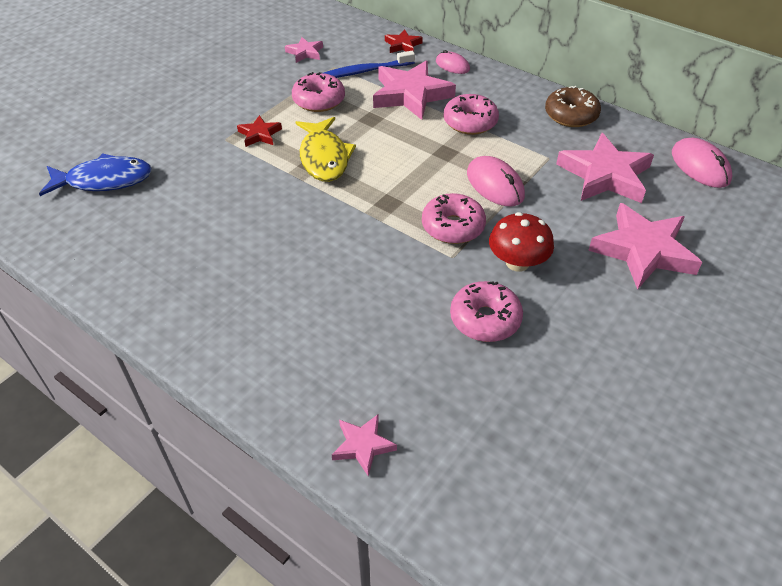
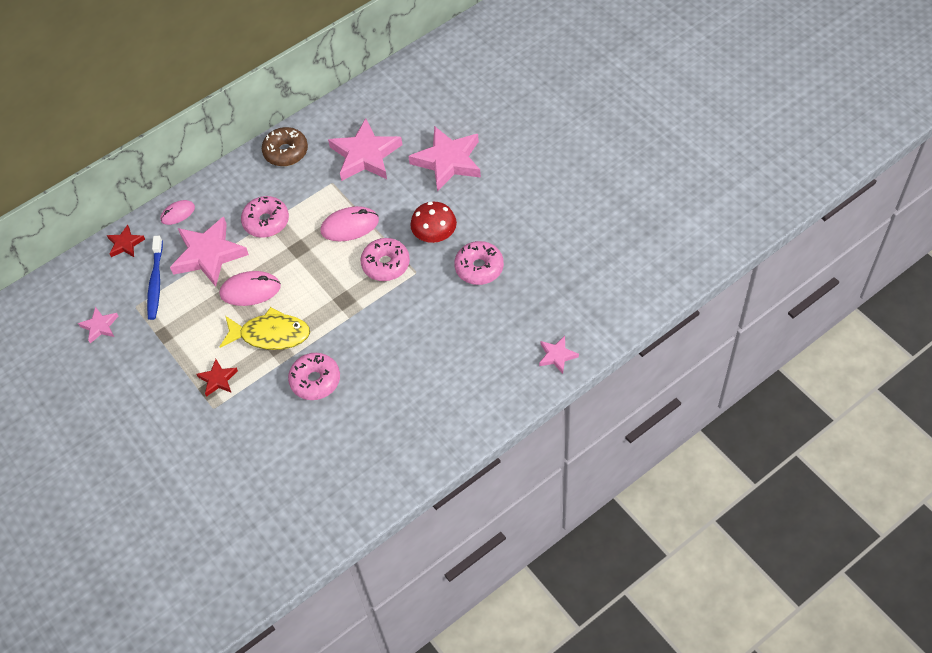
camera: 70 degrees left, 10 degrees up
(104, 180) = (235, 507): blue fish -> none
(319, 100) = (186, 326): pink donut -> pink donut (315, 380)
(700, 166) = (377, 96): pink mouse -> pink mouse (250, 290)

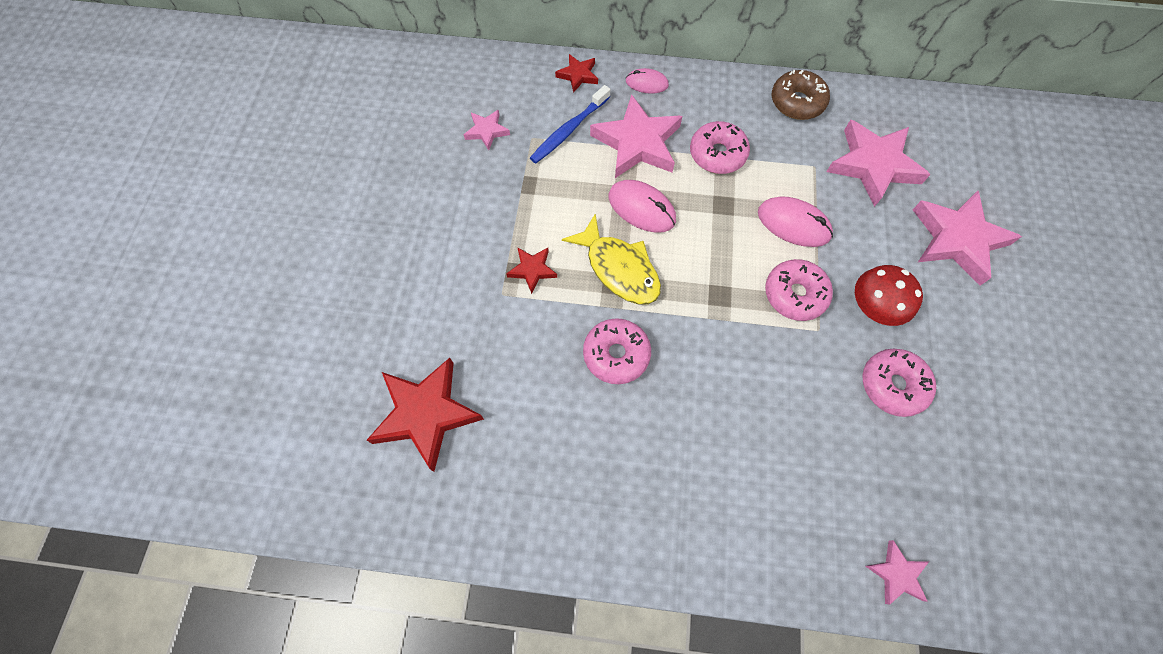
camera: 40 degrees right, 10 degrees up
(236, 506) = (426, 414): none -> red star

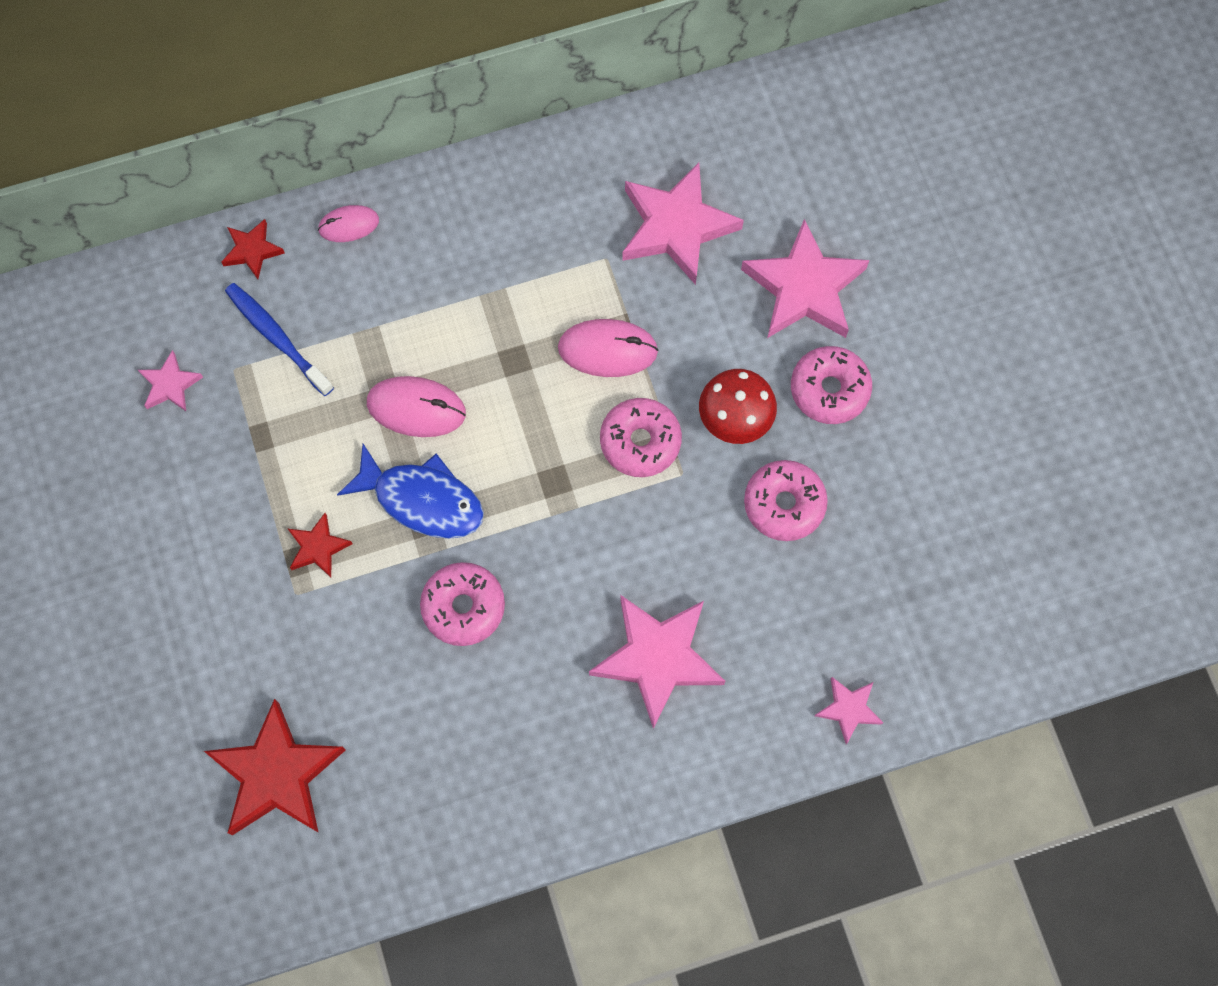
camera: 25 degrees left, 5 degrees up
(569, 130) = (277, 338): blue toothbrush -> blue toothbrush turned 120 degrees clockwise
(619, 269) = (422, 500): yellow fish -> blue fish
(637, 143) = (373, 319): pink star -> pink star (658, 658)
(717, 154) = (480, 292): pink donut -> pink donut (829, 389)
(797, 102) = (553, 173): brown donut -> none

